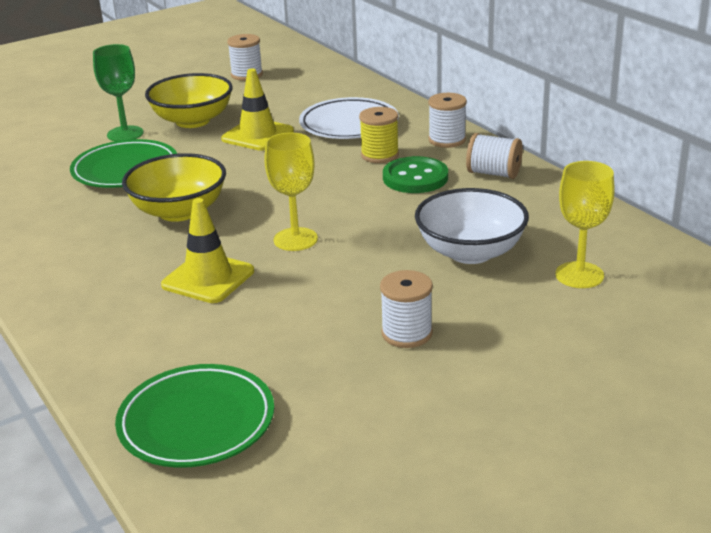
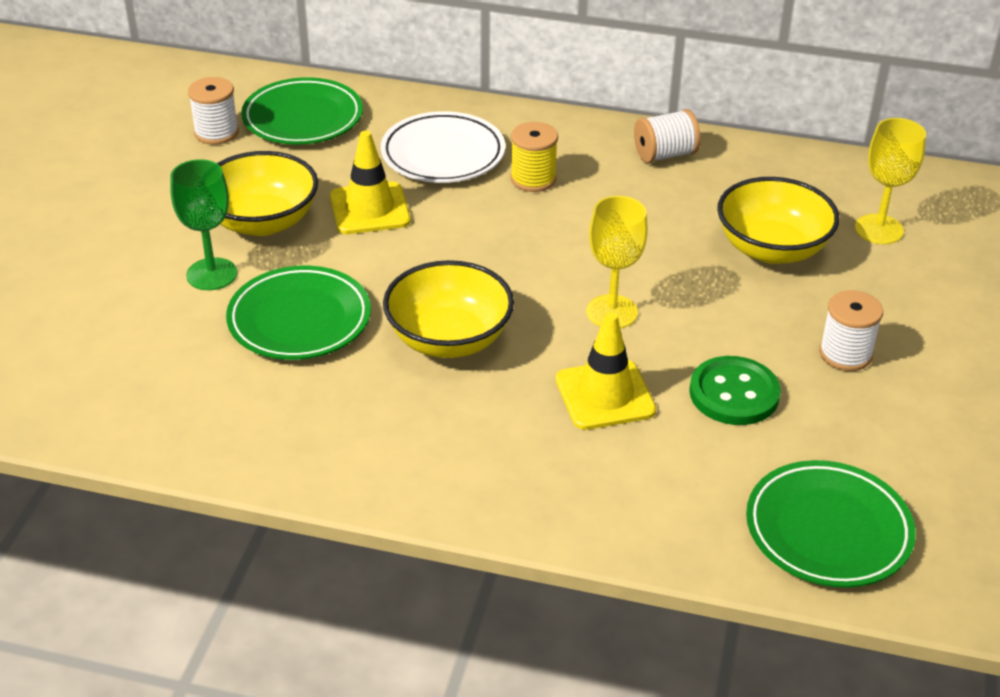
camera: 45 degrees left, 10 degrees up
(303, 82) = (303, 118): none -> green plate
(415, 178) = (606, 191): green button -> green button (734, 393)
(447, 140) = (566, 133): white spool -> none
(470, 252) = (772, 249): white bowl -> yellow bowl

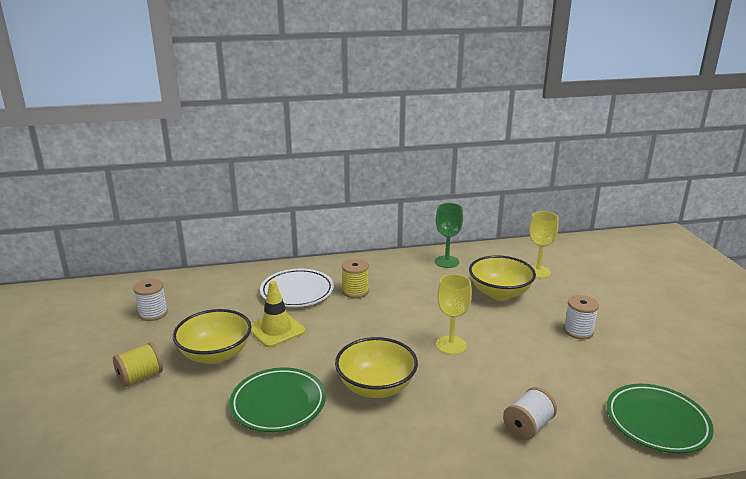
camera: 25 degrees left, 15 degrees down
(148, 225) = (140, 377): none -> yellow spool
(211, 274) = (202, 394): green goblet -> green goblet (446, 262)
(303, 118) = (202, 293): green plate -> none
(605, 395) = (485, 389): yellow traffic cone -> none
(665, 155) = (411, 264): white spool -> white spool (528, 426)
(734, 393) = (547, 367): green button -> none

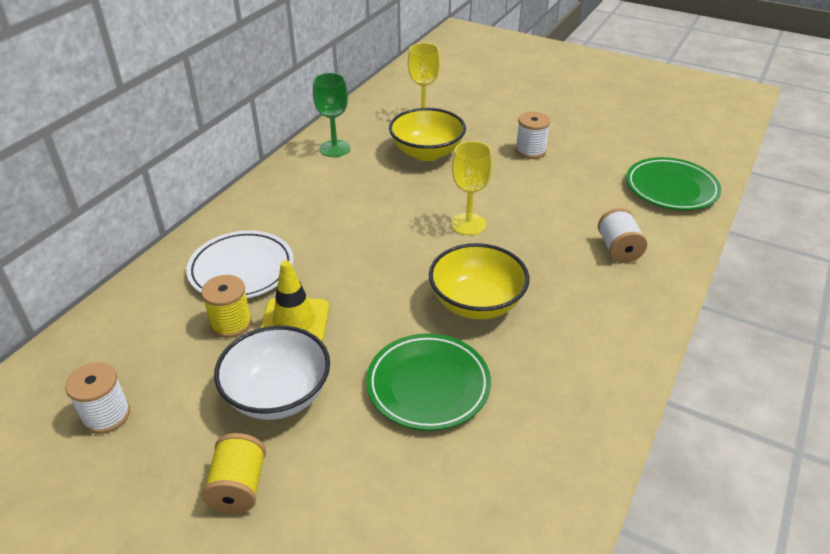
camera: 50 degrees left, 15 degrees up
(215, 354) = (278, 395): yellow bowl -> white bowl
(355, 291) = (302, 230): yellow spool -> yellow spool (231, 323)

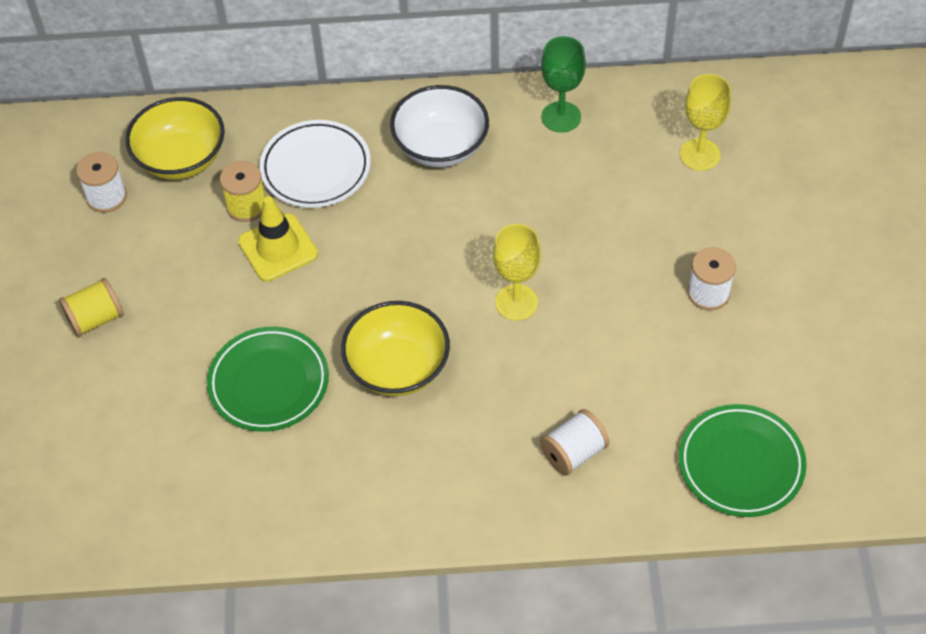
camera: 60 degrees right, 15 degrees up
(278, 395) = (192, 287): white bowl -> white bowl (441, 147)
(427, 152) = (622, 199): yellow bowl -> yellow bowl (181, 159)

